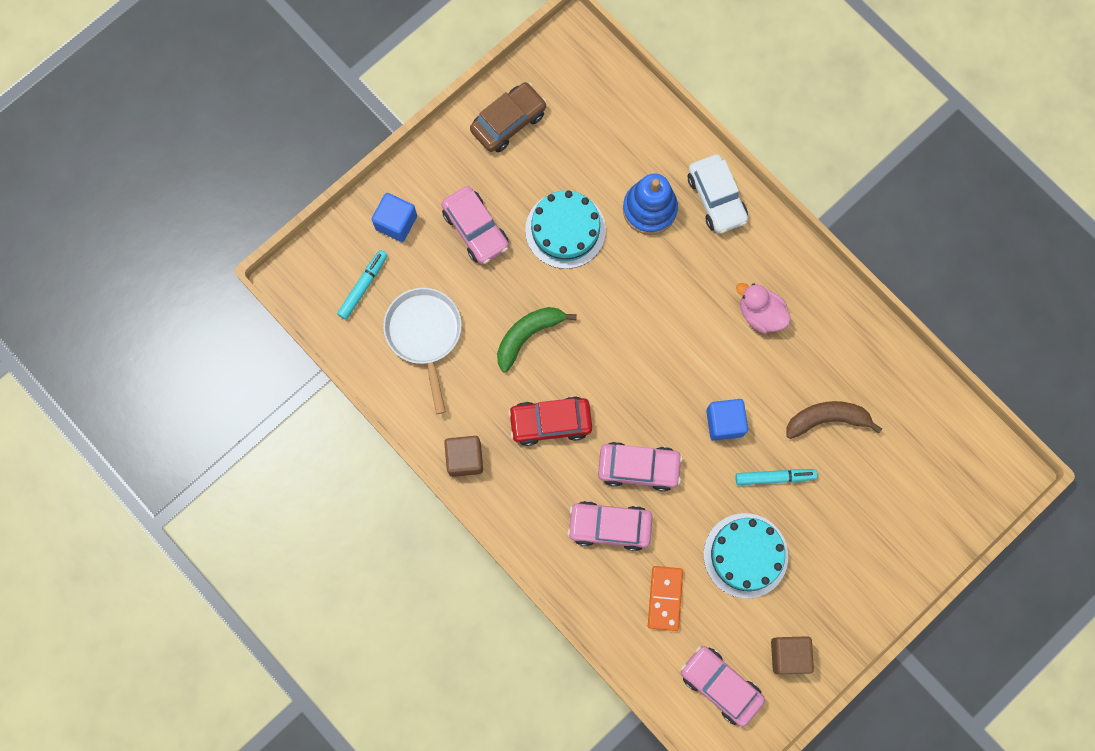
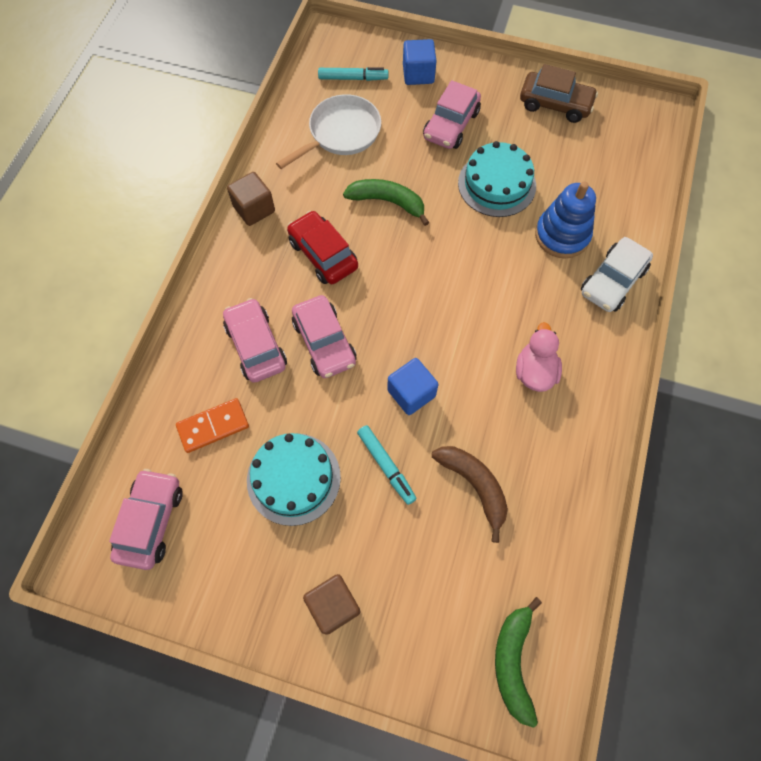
camera: 60 degrees right, 10 degrees down
(789, 655) = (213, 574): brown cube -> brown cube (333, 605)
(966, 470) = (513, 662): none -> green banana

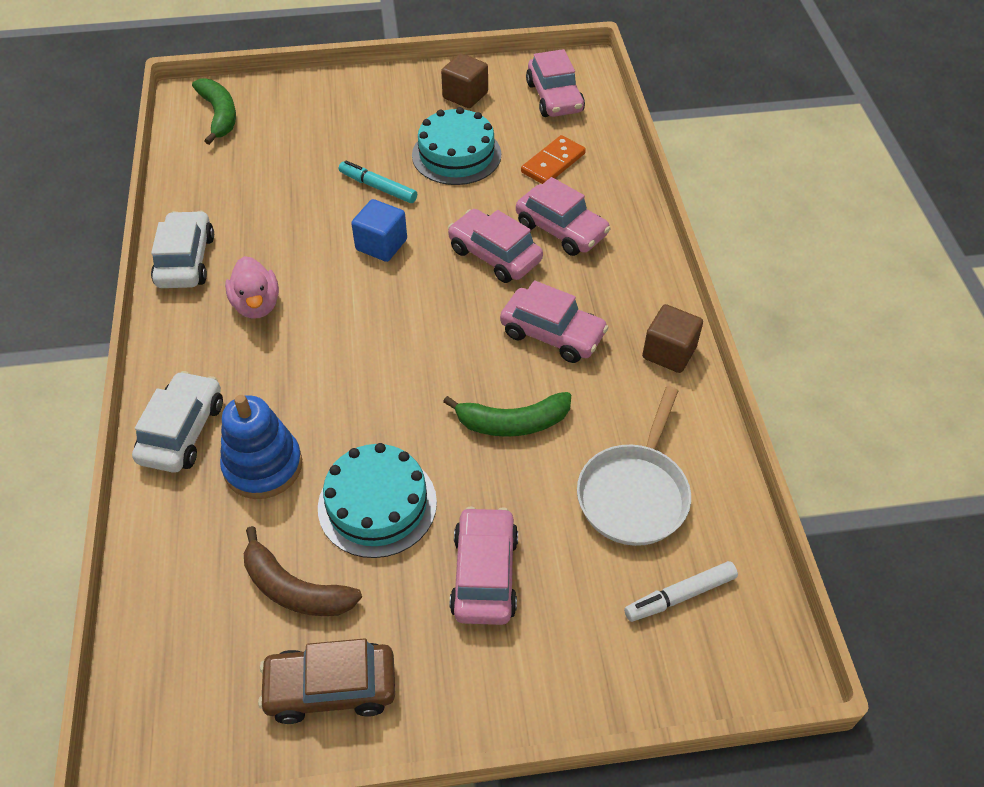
camera: 155 degrees right, 15 degrees down
(323, 254) = (552, 334): red car -> pink car
(333, 605) = (376, 100): brown cube -> brown cube (465, 95)
(353, 78) = (680, 595): turquoise marker -> white marker
(418, 74) = (584, 650): blue cube -> none
(474, 485) = (289, 200): brown banana -> brown banana (295, 589)
(585, 447) = (186, 260): none -> white car

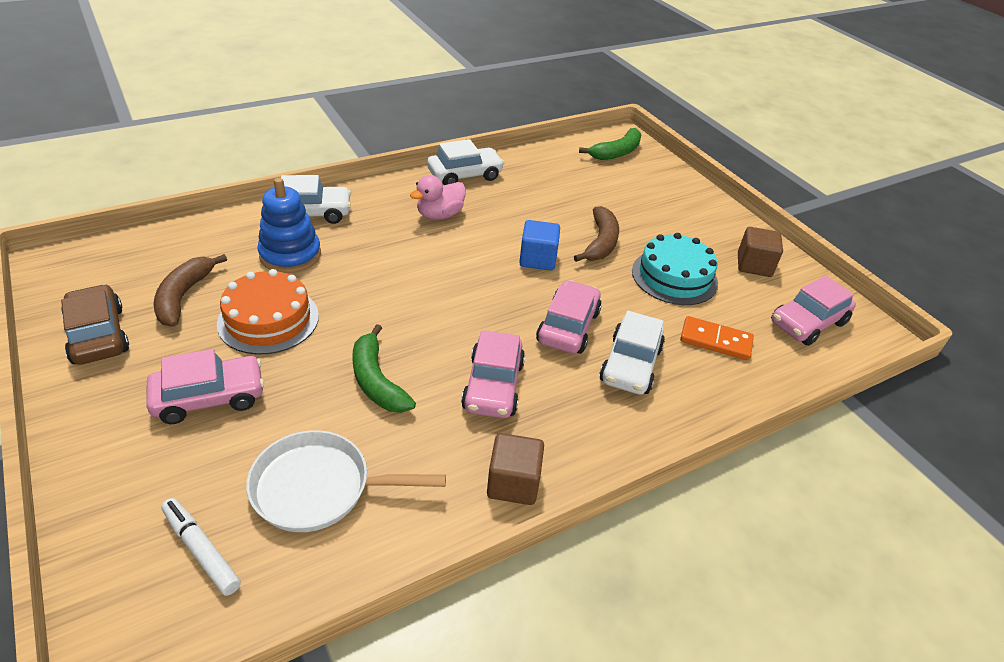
camera: 65 degrees right, 10 degrees down
(377, 504) = (268, 319): turquoise cake -> orange cake
(378, 187) = (600, 242): turquoise marker -> brown banana
(561, 230) = (630, 365): pink car -> white car

